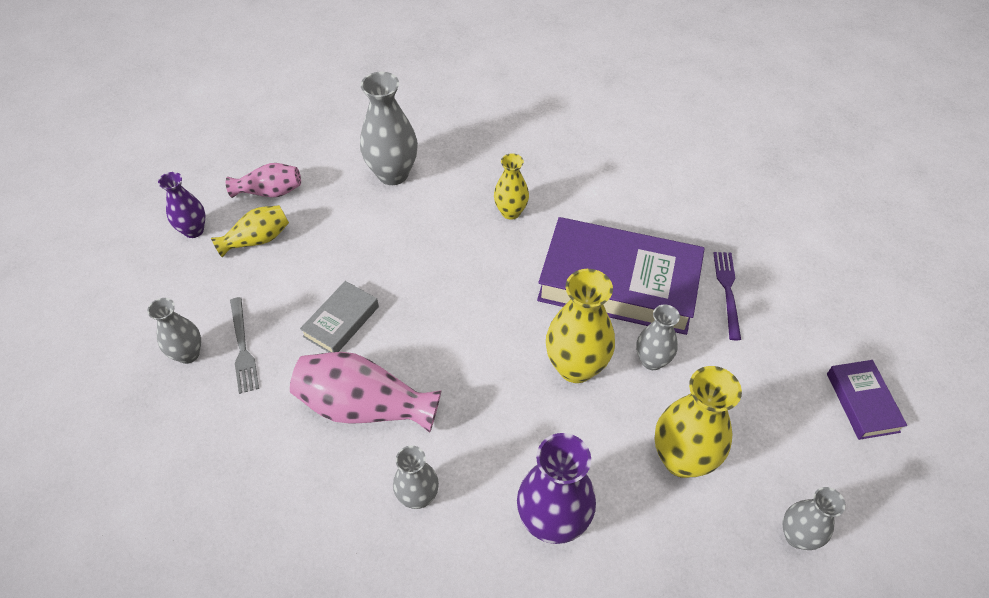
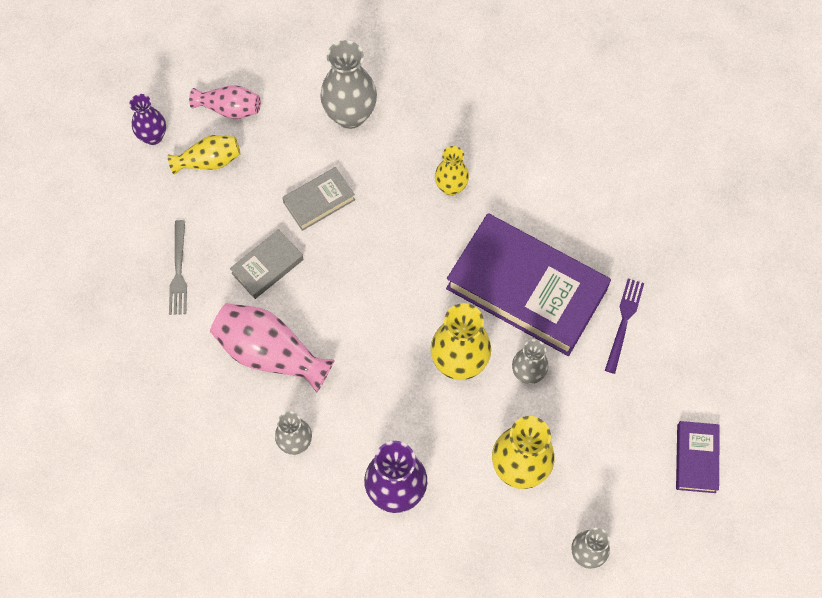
camera: 15 degrees right, 15 degrees up
(188, 354) = (132, 266): grey vase -> none
(381, 251) = (319, 201): none -> grey book

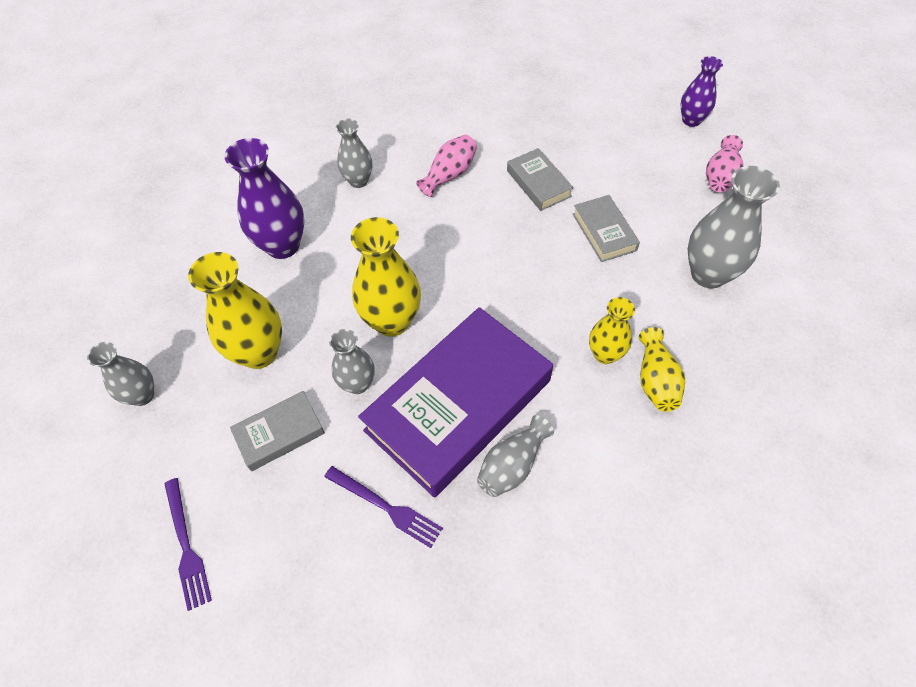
camera: 105 degrees right, 10 degrees down
(178, 271) = (547, 123): grey fork -> none
(209, 161) = (660, 155): yellow vase -> yellow vase (655, 380)
(270, 353) = (449, 174): pink vase -> pink vase, size x0.60
(565, 240) = (512, 465): none -> grey vase
(589, 421) = (280, 433): none -> grey book
(696, 458) = (186, 546): purple book -> purple fork

